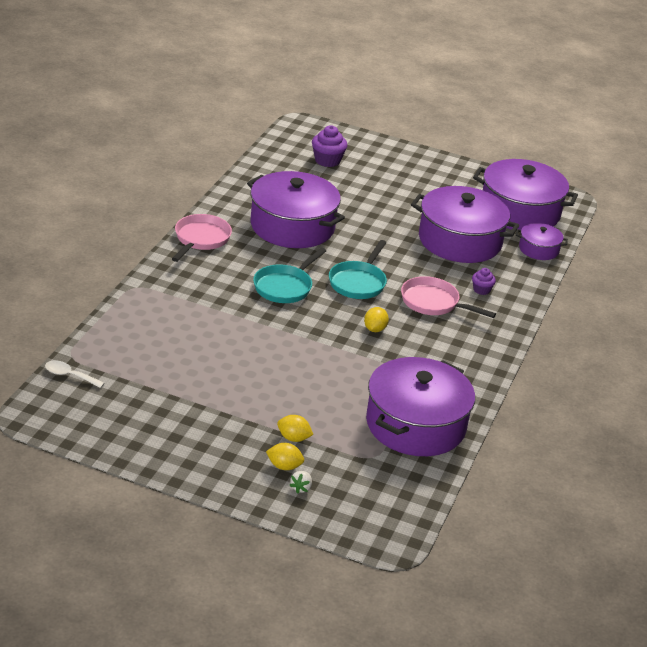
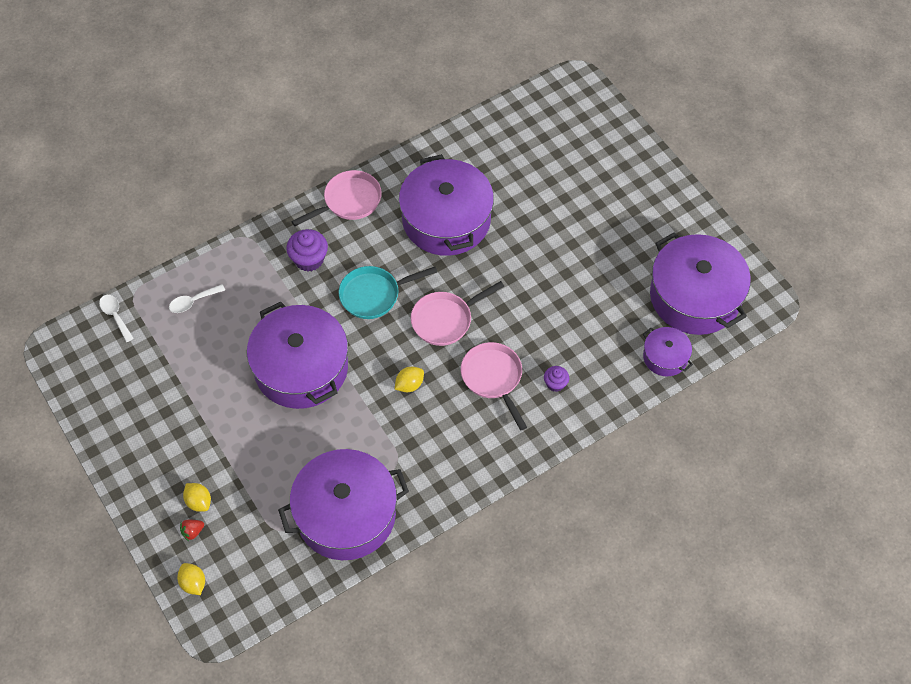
camera: 40 degrees right, 25 degrees up
(133, 342) = (193, 302): none -> white spoon
(293, 438) = (232, 475): yellow lemon -> yellow lemon (193, 583)
(301, 488) = (192, 532): white strawberry -> red strawberry
(327, 160) = (557, 143): purple cupcake -> purple cupcake (309, 259)
(358, 282) = (445, 320): turquoise pan -> pink pan
(460, 241) = (593, 309): purple pot -> purple pot (301, 368)

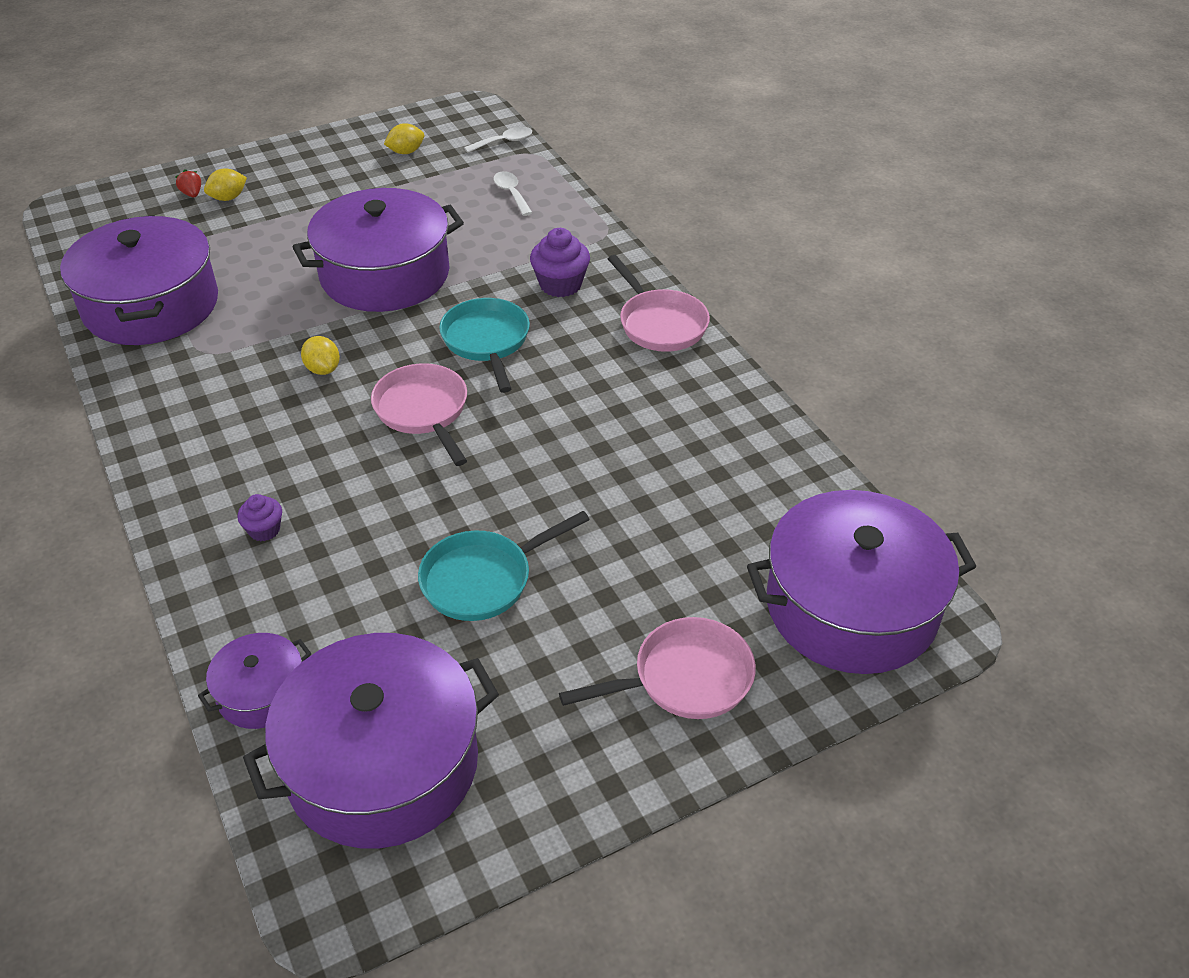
camera: 95 degrees right, 15 degrees down
(193, 583) = (127, 194): yellow lemon -> yellow lemon (406, 152)
(446, 220) = (614, 423): purple pot -> purple pot (851, 606)
(493, 378) = (301, 457): pink pan -> pink pan (684, 678)
(575, 270) = (483, 579): none -> turquoise pan

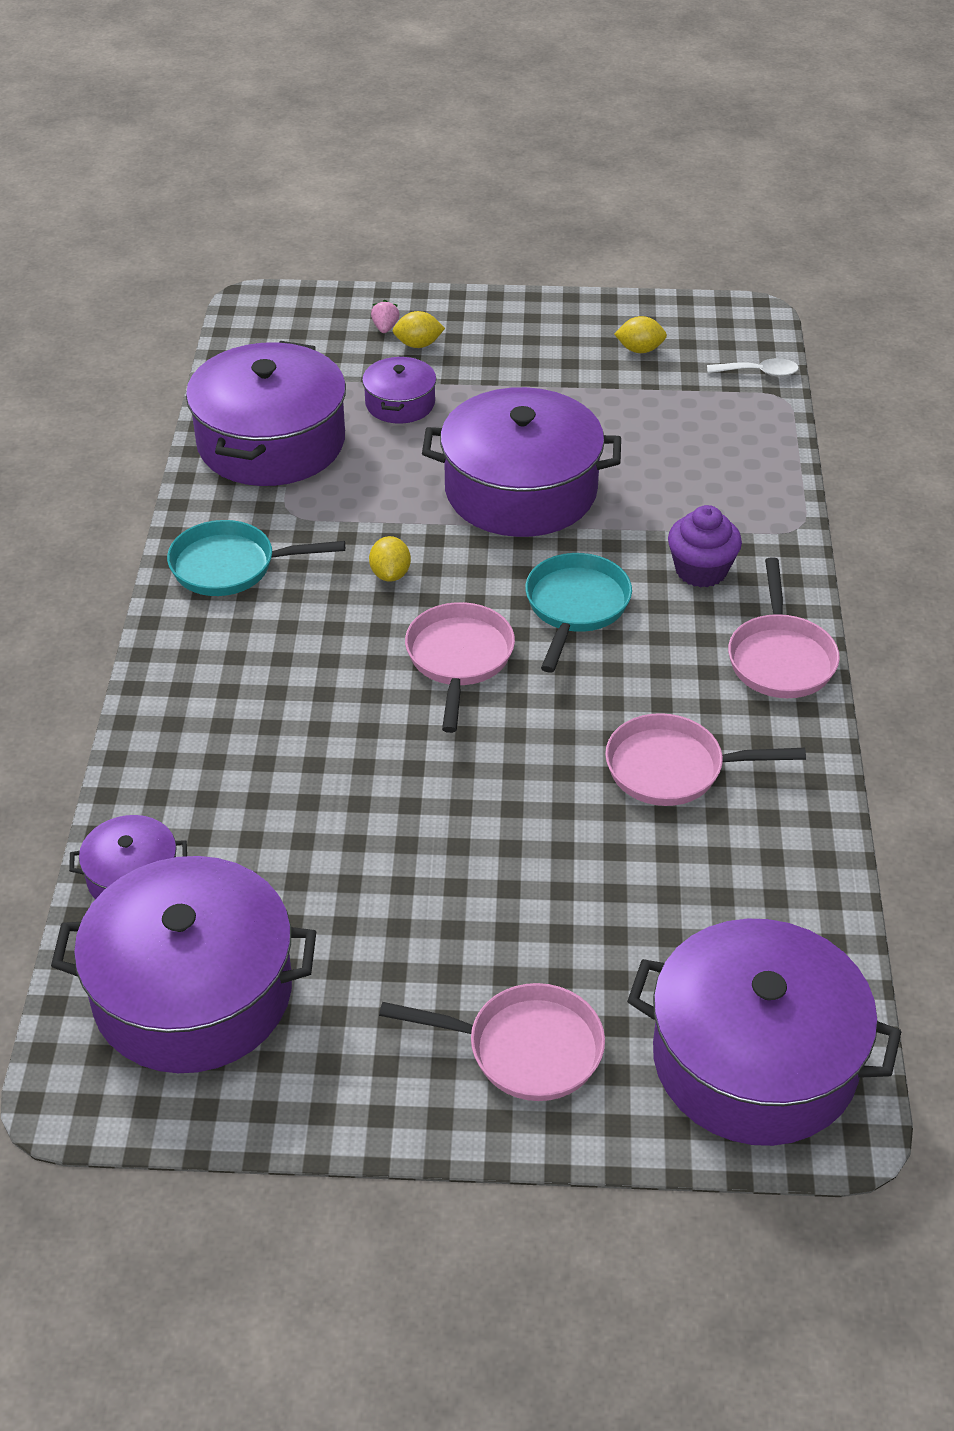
camera: 30 degrees right, 0 degrees up
(192, 194) = (385, 328): red strawberry -> pink strawberry
(243, 244) = (400, 403): none -> purple pot
(264, 530) = (231, 721): purple cupcake -> none
(483, 579) = (400, 859): turquoise pan -> turquoise pan (231, 566)
(511, 193) = (723, 440): white spoon -> none
(642, 427) = (673, 768): none -> pink pan

